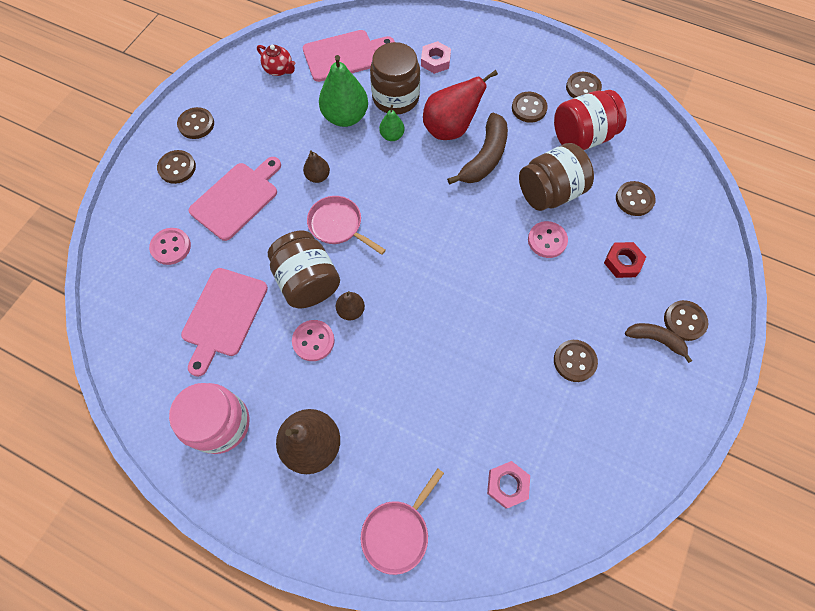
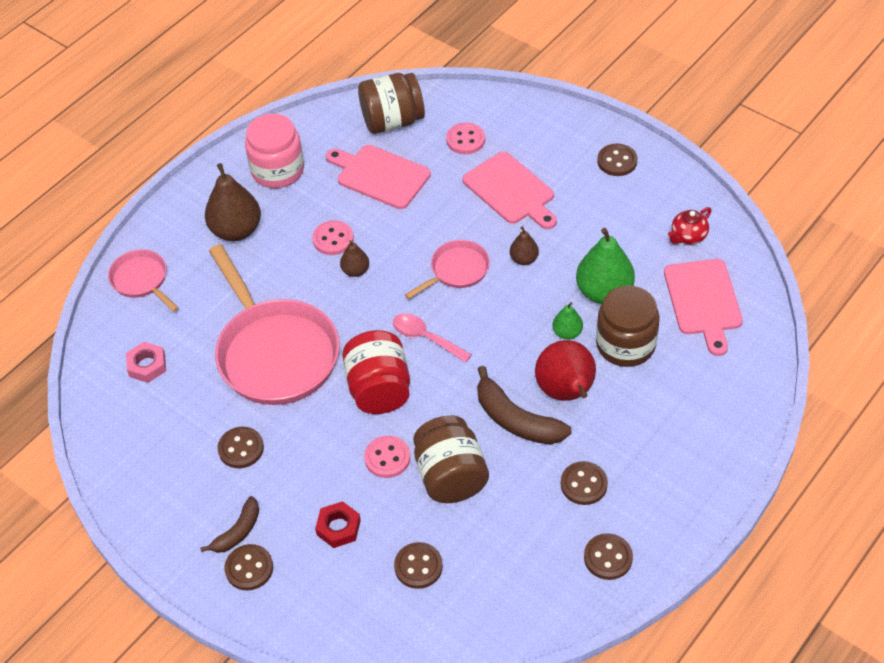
camera: 105 degrees right, 15 degrees down
(177, 168) = (561, 145): brown button -> none
(307, 281) = (398, 240): brown jar -> brown jar (392, 121)
(418, 236) = (425, 338): none -> pink spoon
(435, 61) = (681, 395): pink nut -> none
(462, 360) = (275, 353): none -> pink pan
(581, 137) = (525, 533): red jar -> red jar (379, 389)

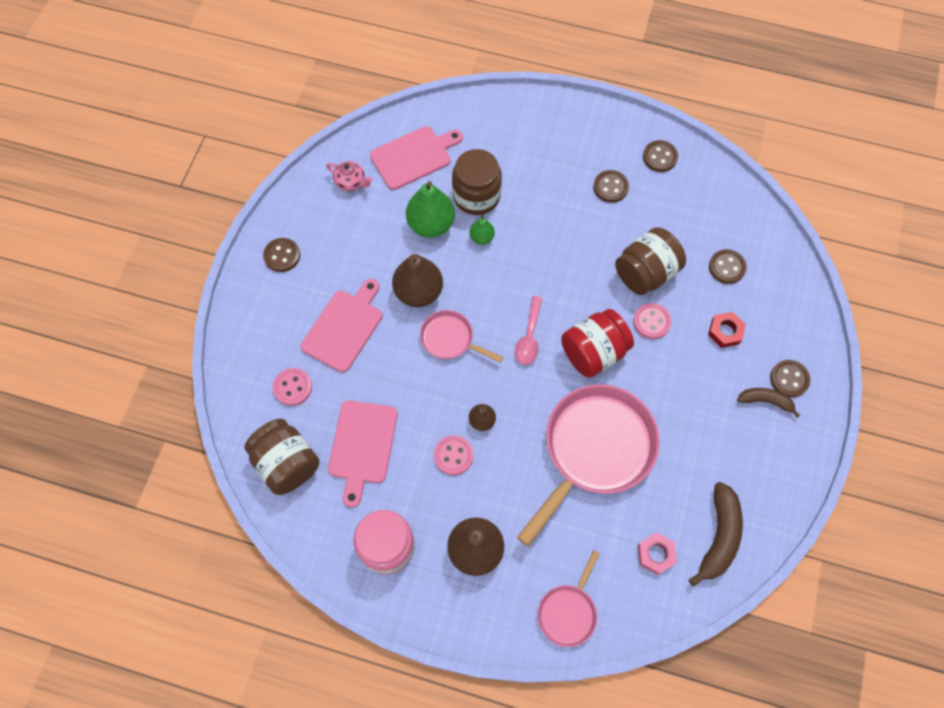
camera: 115 degrees left, 15 degrees up
(241, 449) = (696, 433): brown button -> none
(516, 420) = (577, 246): brown banana -> brown banana (718, 537)
(524, 259) = (418, 292): brown pear -> brown pear, size x1.94
(566, 392) = (537, 221): red pear -> none
(688, 236) = (351, 183): red teapot -> pink teapot

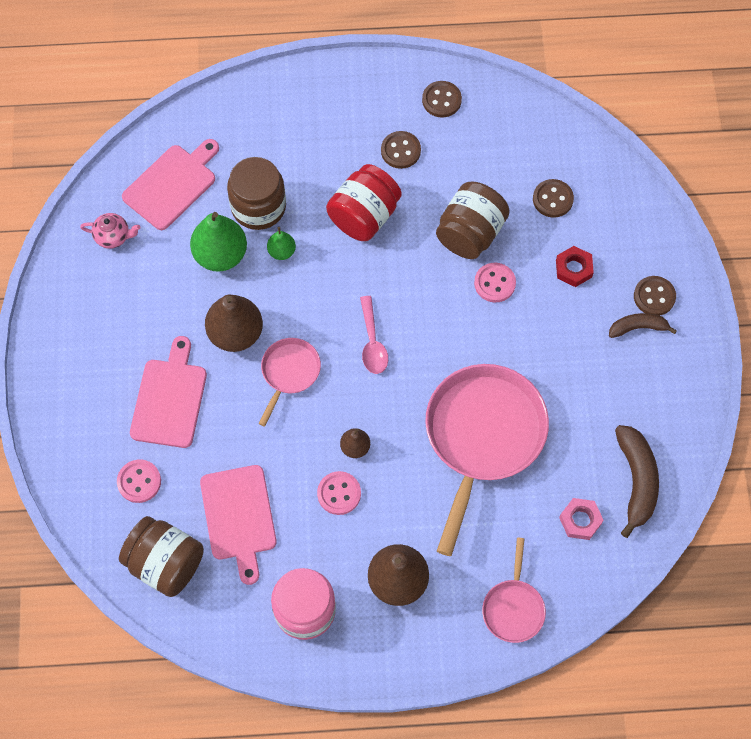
camera: 20 degrees left, 0 degrees up
(282, 256) = (68, 343): brown button -> none
(450, 339) = (289, 373): pink pan -> pink pan turned 105 degrees clockwise
(593, 352) = (445, 336): red jar -> red jar (364, 216)

